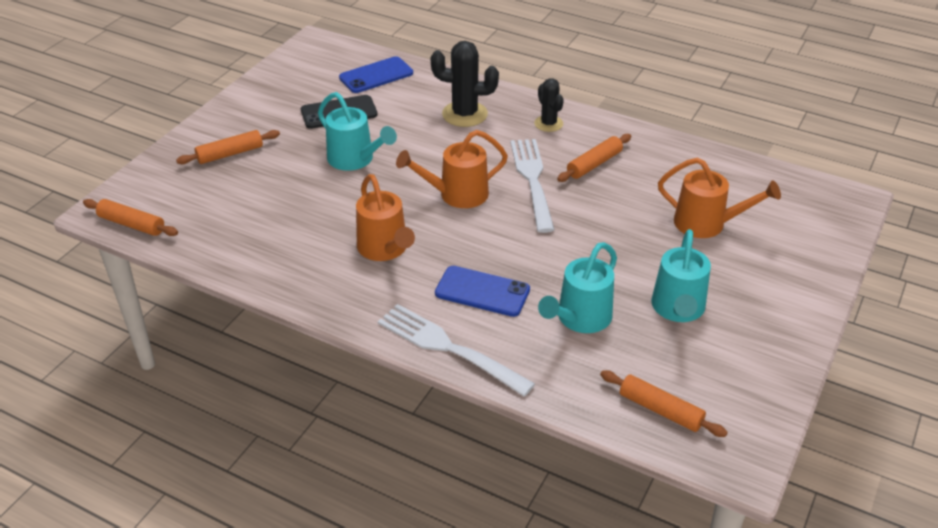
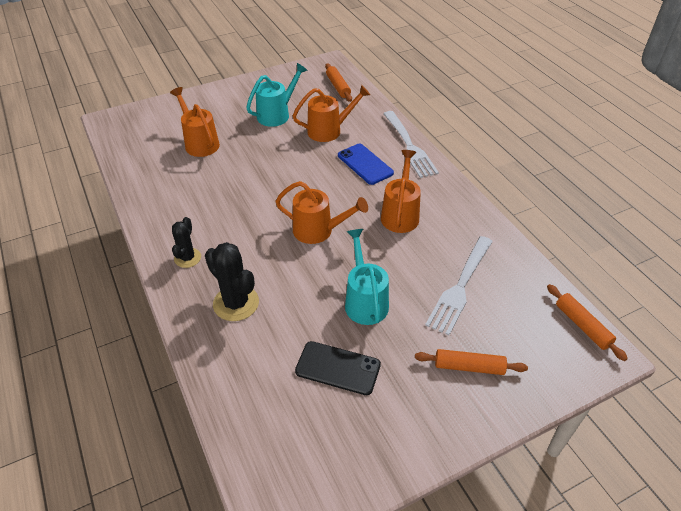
camera: 145 degrees left, 5 degrees up
(376, 75) = (261, 405): blue phone -> none
(533, 181) = (258, 216): white fork -> white fork (460, 286)
(579, 319) = (329, 130): turquoise watering can -> orange watering can
(594, 164) = (204, 208): orange rolling pin -> none

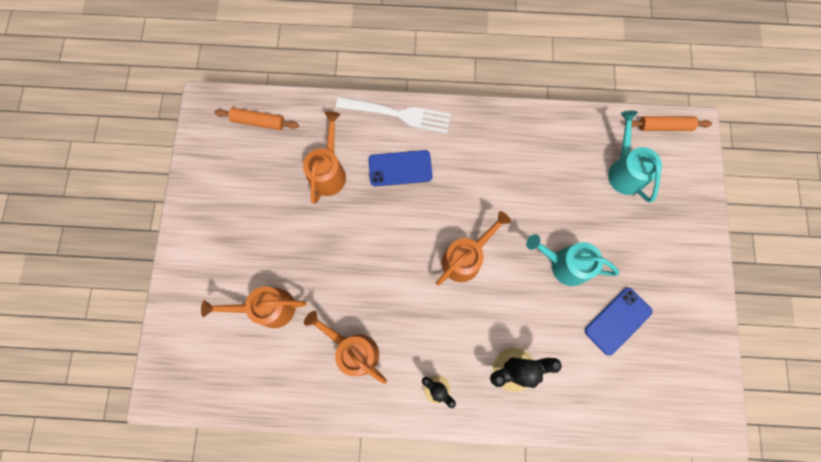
camera: 60 degrees left, 30 degrees up
(277, 114) = (268, 207): turquoise watering can -> turquoise watering can (624, 170)
(338, 368) = (618, 321): black phone -> blue phone
(400, 214) = (483, 178): orange watering can -> orange watering can (353, 350)
(460, 286) = (586, 183): white fork -> none
(469, 367) = (661, 227): orange rolling pin -> none

